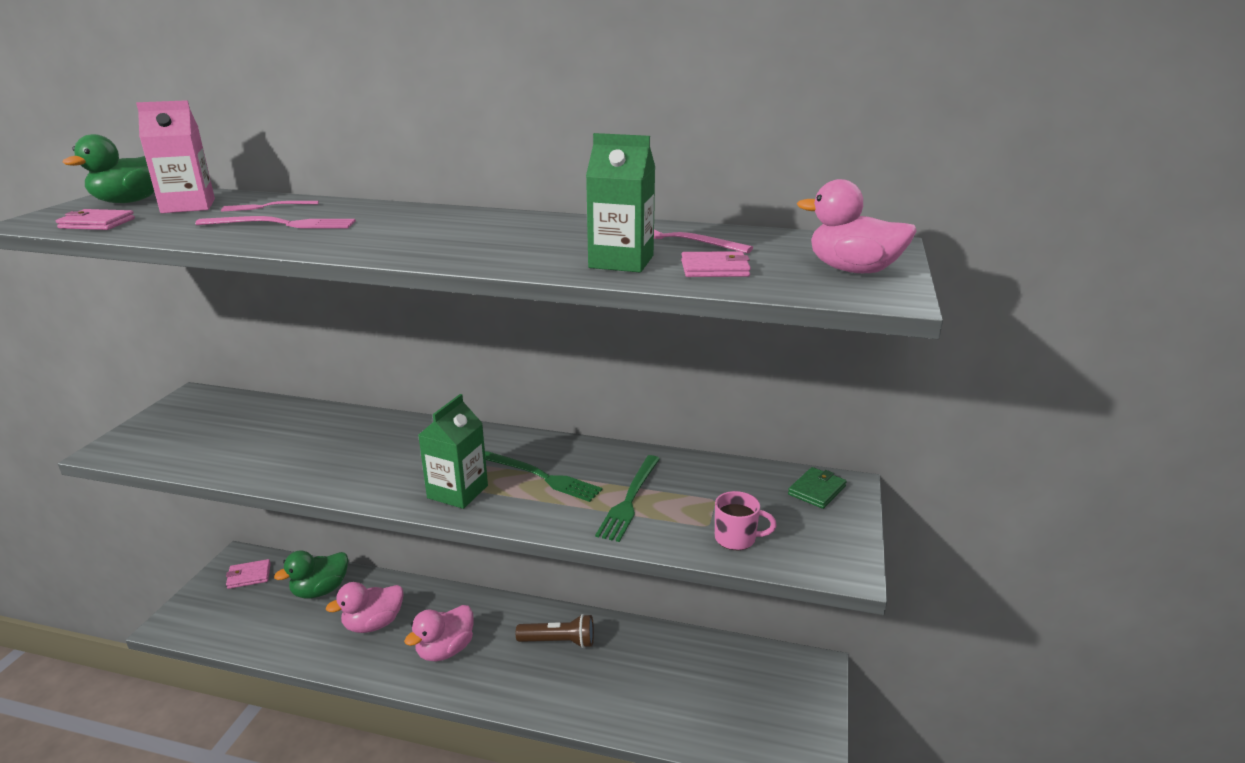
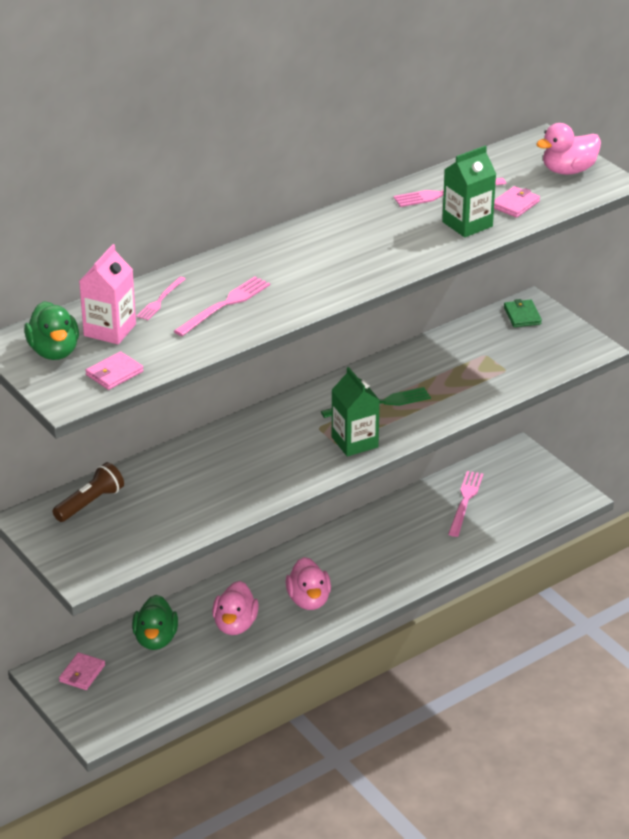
camera: 50 degrees left, 10 degrees up
(559, 641) = (365, 544): brown flashlight -> brown flashlight (90, 503)
(630, 500) = (447, 383): green fork -> none
(696, 673) = (465, 501): none -> pink fork
(736, 538) = (530, 367): pink mug -> none

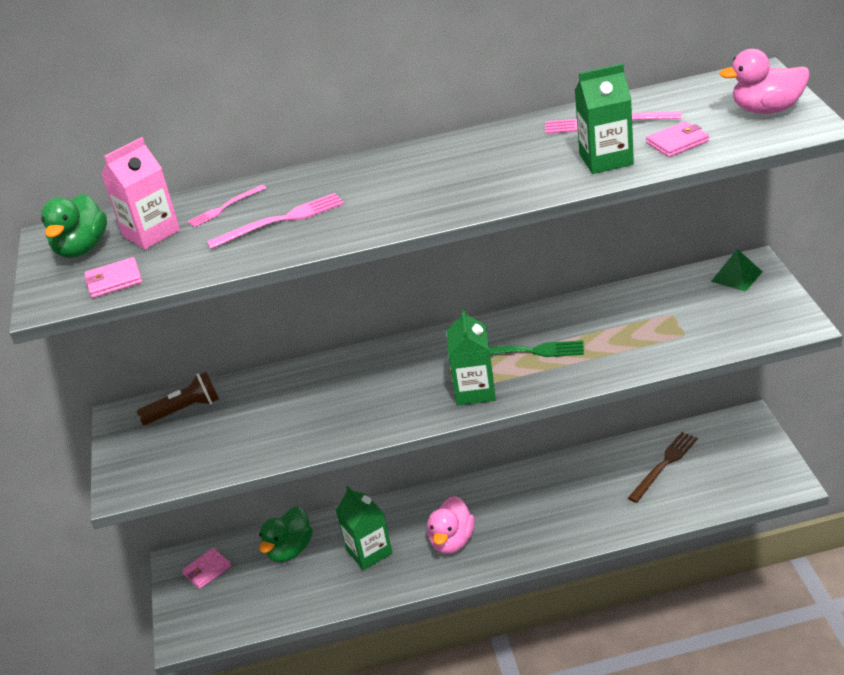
camera: 30 degrees right, 0 degrees up
(235, 625) = (369, 552): pink duck -> green carton
(465, 501) = (664, 465): pink fork -> brown fork
(522, 315) = (736, 276): green wallet -> green pyramid

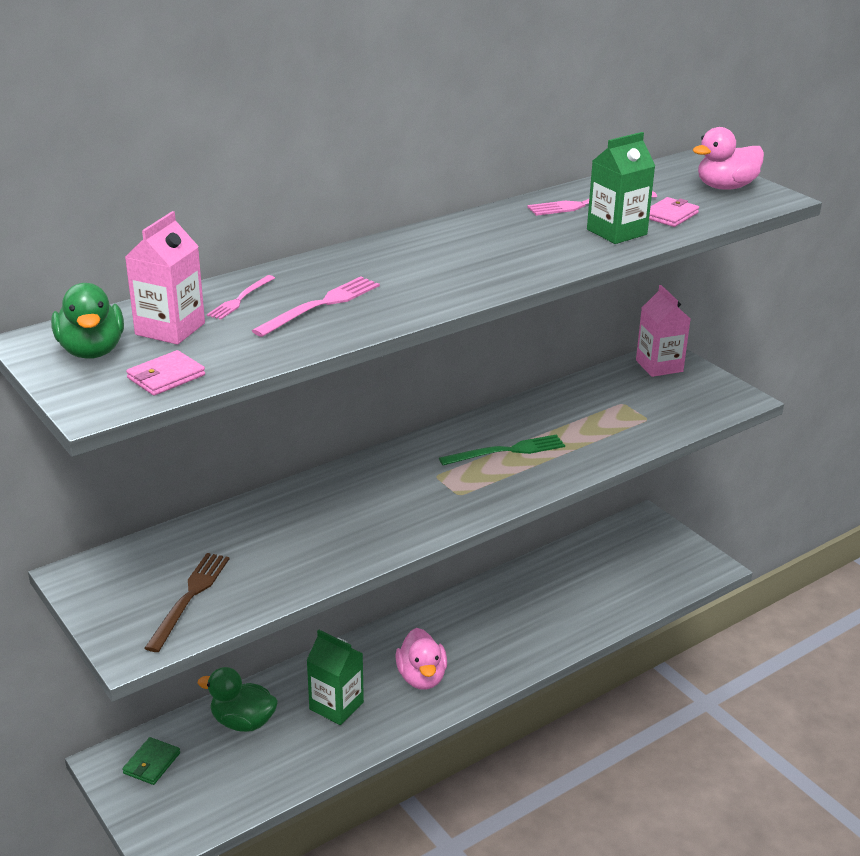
camera: 30 degrees left, 5 degrees down
(184, 410) = (155, 557): brown flashlight -> none
(207, 570) = (151, 763): pink wallet -> green wallet
(290, 550) = (243, 722): green duck -> green duck turned 105 degrees clockwise
(475, 390) = (478, 492): green carton -> none
(664, 465) = (592, 569): brown fork -> brown fork (189, 597)
(736, 276) = (659, 366): green pyramid -> pink carton

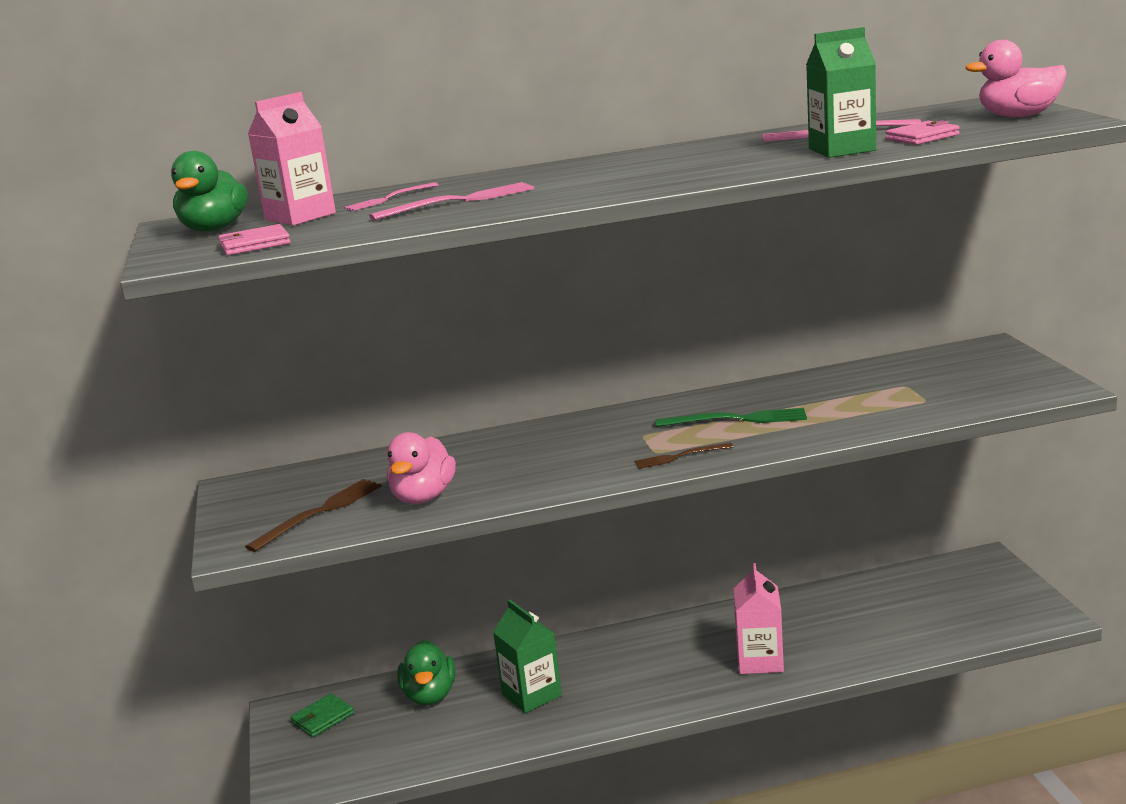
camera: 25 degrees right, 10 degrees down
(243, 722) = (430, 695): green duck -> green duck turned 135 degrees counterclockwise
(421, 677) = (637, 682): pink duck -> pink duck (423, 497)
(483, 497) = (680, 456): none -> brown fork
(659, 366) = (975, 355): pink carton -> pink carton (760, 661)

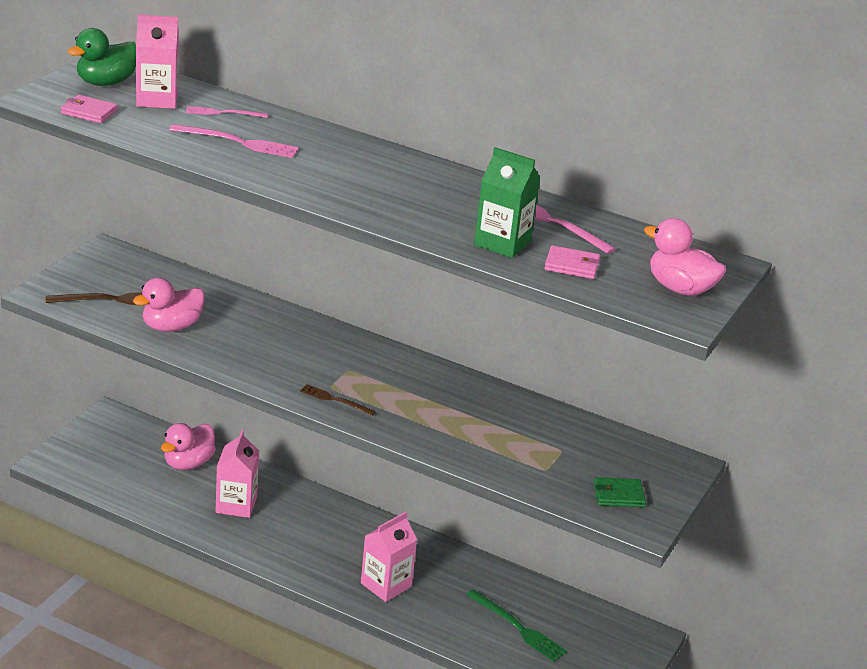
camera: 35 degrees right, 10 degrees up
(322, 718) = (120, 434): green wallet -> green wallet (618, 495)
(430, 695) = (188, 463): green duck -> pink duck
(531, 695) = (236, 505): green carton -> pink carton
(737, 419) = (417, 399): green fork -> green fork (518, 627)

